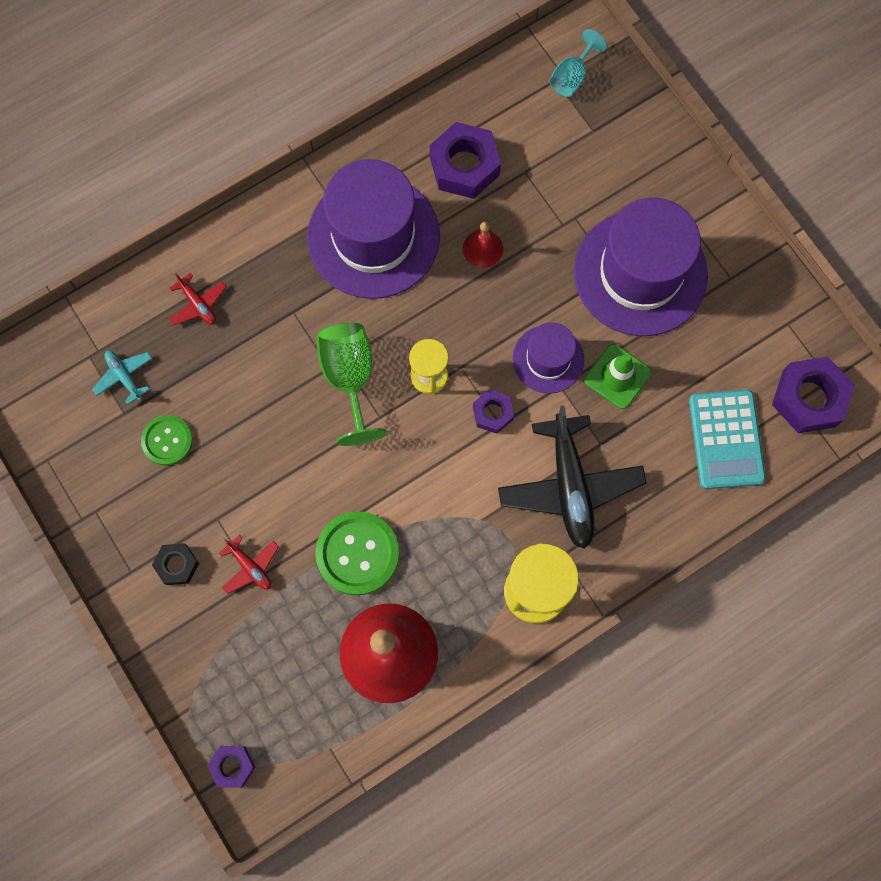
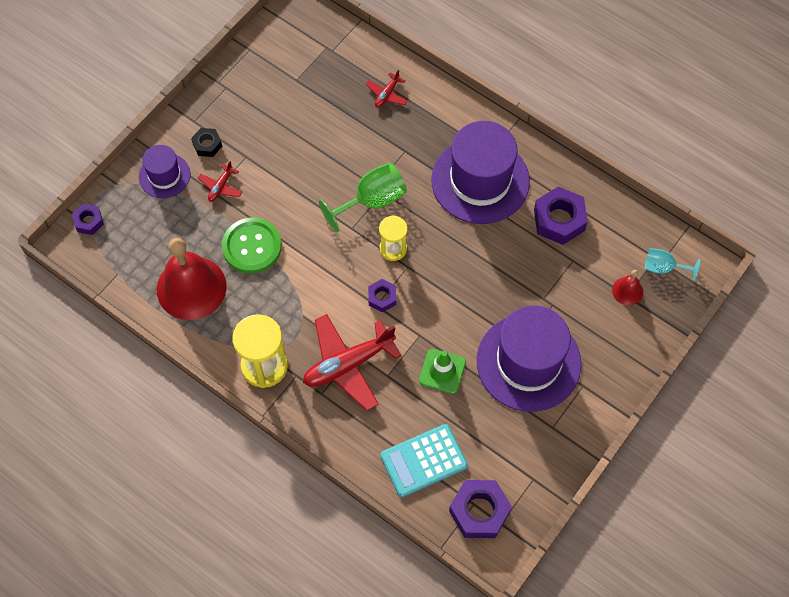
camera: 70 degrees right, 10 degrees down
(124, 376) = (321, 71): turquoise plane -> none
(167, 441) = (287, 110): green button -> none
(483, 248) = (501, 252): red bell -> red bell (627, 291)
(548, 359) = (436, 321): purple hat -> purple hat (164, 175)
(570, 486) = (348, 364): black plane -> red plane

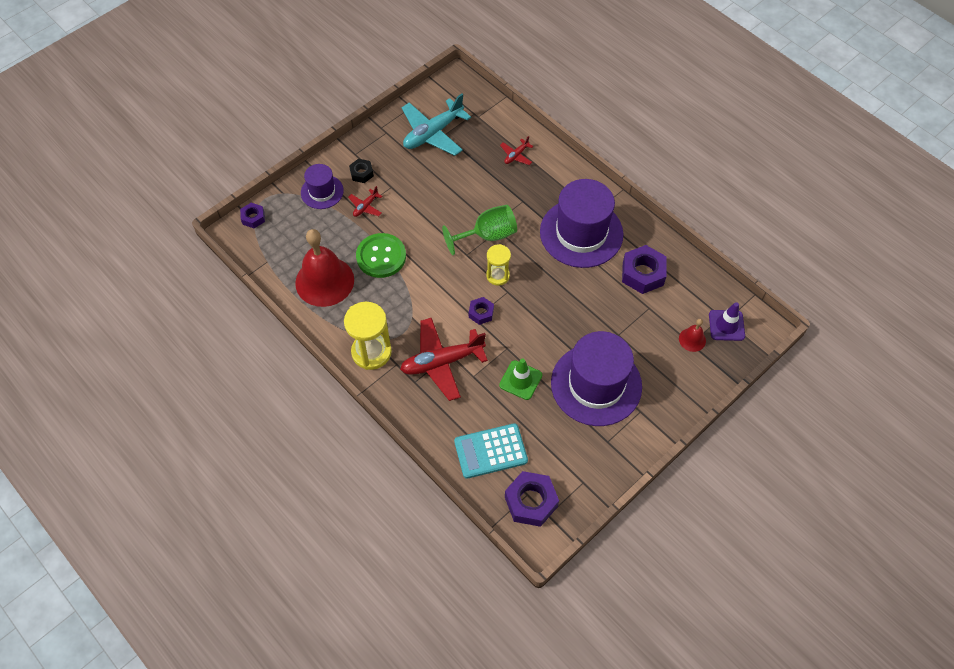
camera: 10 degrees right, 5 degrees down
(282, 81) = (433, 133): none -> turquoise plane
(663, 267) = (726, 325): turquoise goblet -> purple traffic cone

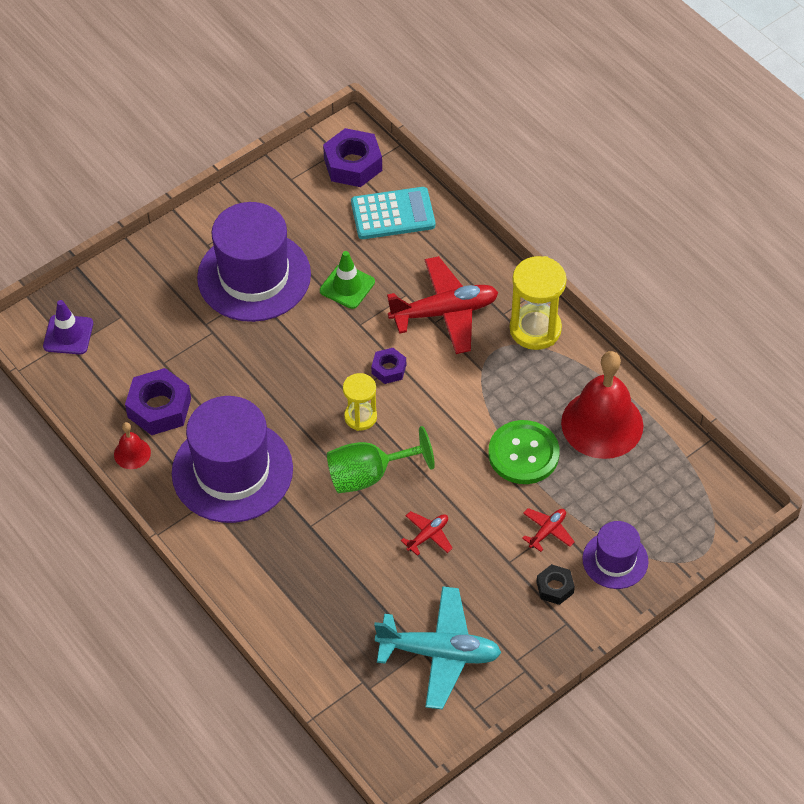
camera: 175 degrees left, 5 degrees down
(253, 218) = (715, 524): purple nut -> none
(433, 133) = (439, 653): turquoise plane -> turquoise plane turned 45 degrees clockwise
(516, 155) = (309, 603): red plane -> red plane (428, 535)
(692, 339) = (118, 320): red bell -> red bell (132, 453)

